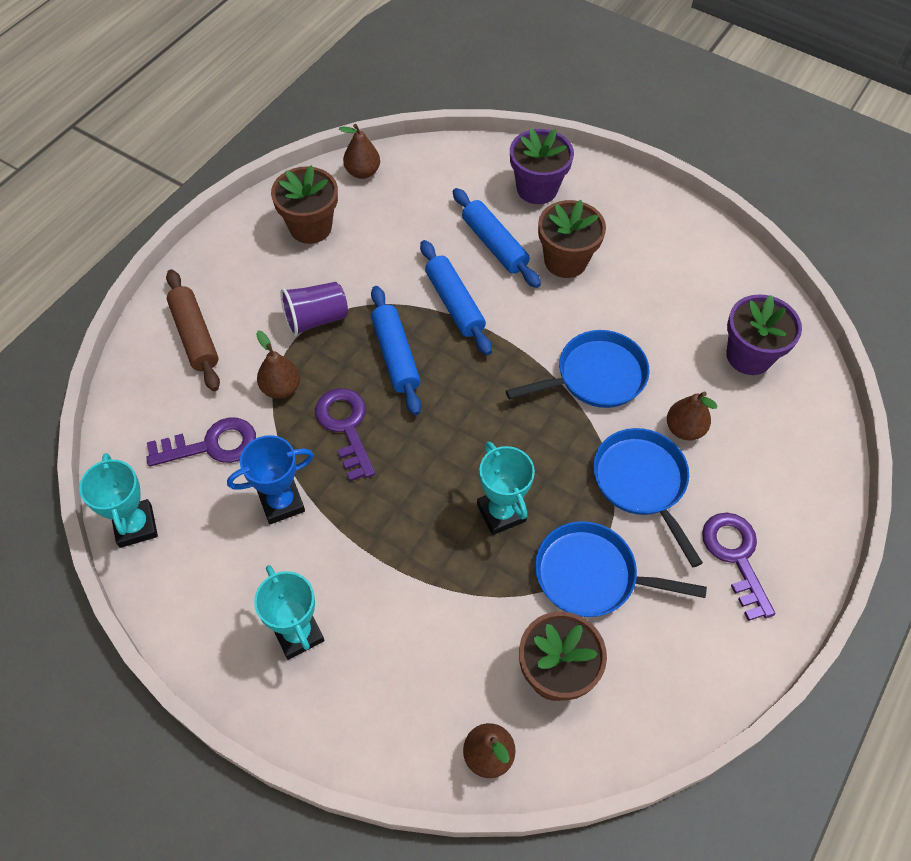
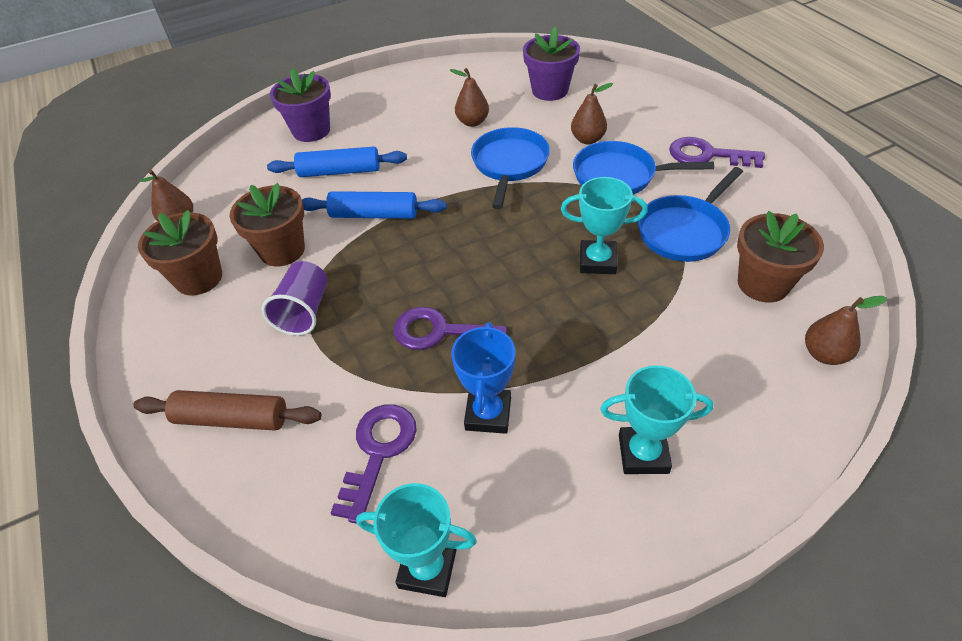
camera: 55 degrees left, 10 degrees down
(281, 388) = (358, 366): brown pear -> brown pear (472, 122)
(395, 356) = (393, 270): blue rolling pin -> none
(565, 261) = (392, 141): brown flower pot -> brown flower pot (282, 250)

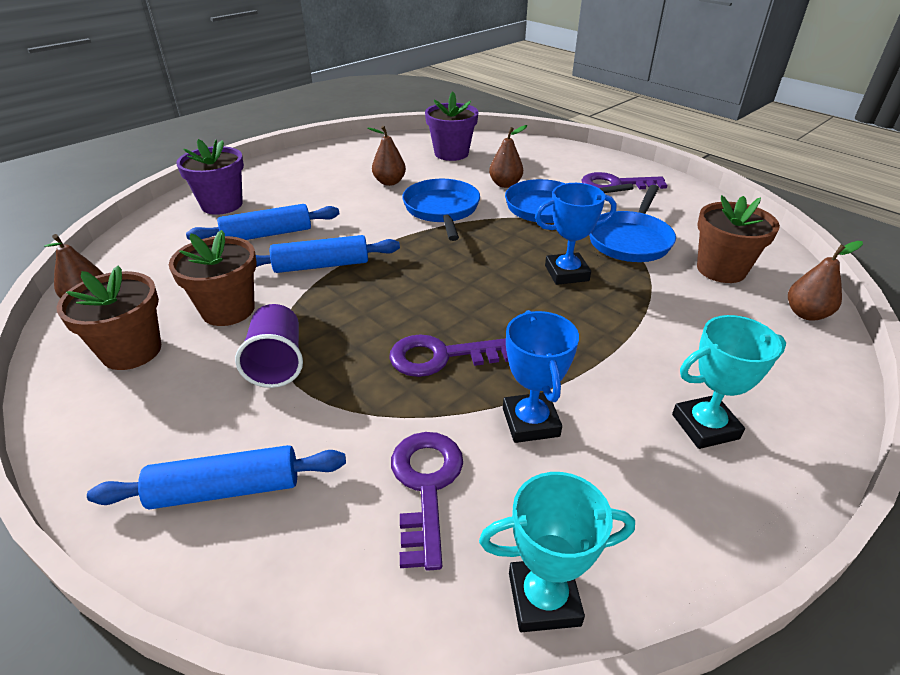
camera: 20 degrees left, 10 degrees down
(232, 419) = (226, 489): brown rolling pin -> blue rolling pin
(597, 261) = (566, 273): turquoise trophy -> blue trophy

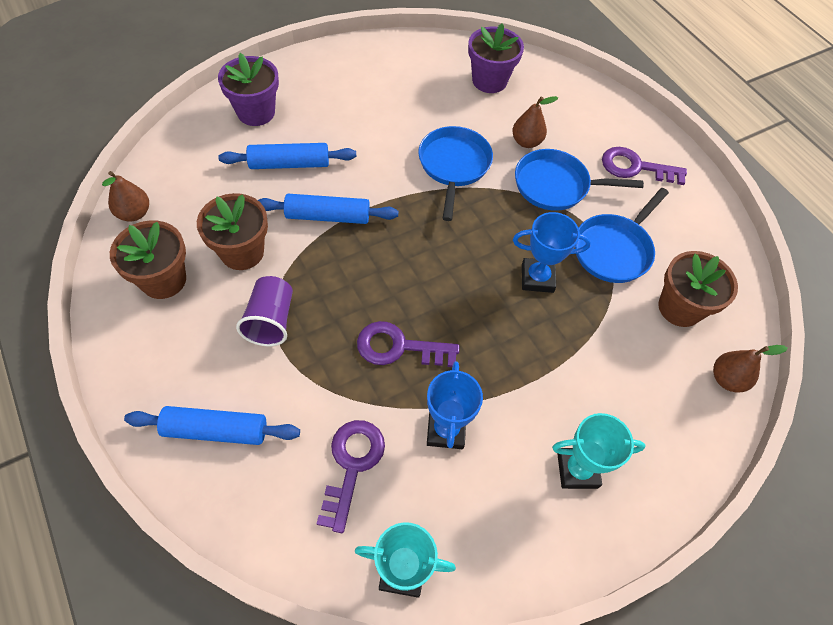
camera: 10 degrees right, 20 degrees up
(389, 182) = (416, 113): brown pear -> none

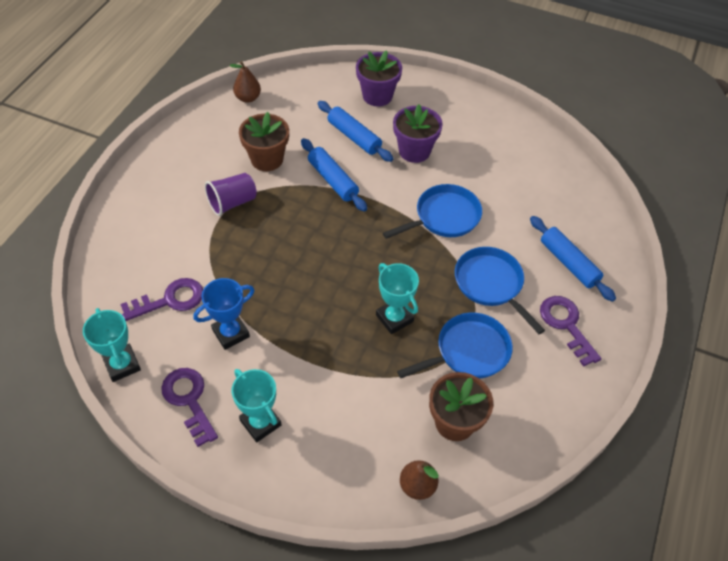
camera: 55 degrees right, 5 degrees down
(163, 280) = (216, 140): brown flower pot -> none
(216, 430) = (143, 225): blue rolling pin -> blue rolling pin (568, 263)
(398, 347) = (269, 274): purple key -> purple key (189, 400)
(489, 81) = (548, 190): purple flower pot -> purple flower pot (414, 151)
(526, 142) = (513, 244): brown pear -> none
(537, 278) = (394, 318): blue trophy -> turquoise trophy
(614, 249) = (468, 352): blue pan -> blue pan turned 150 degrees clockwise

